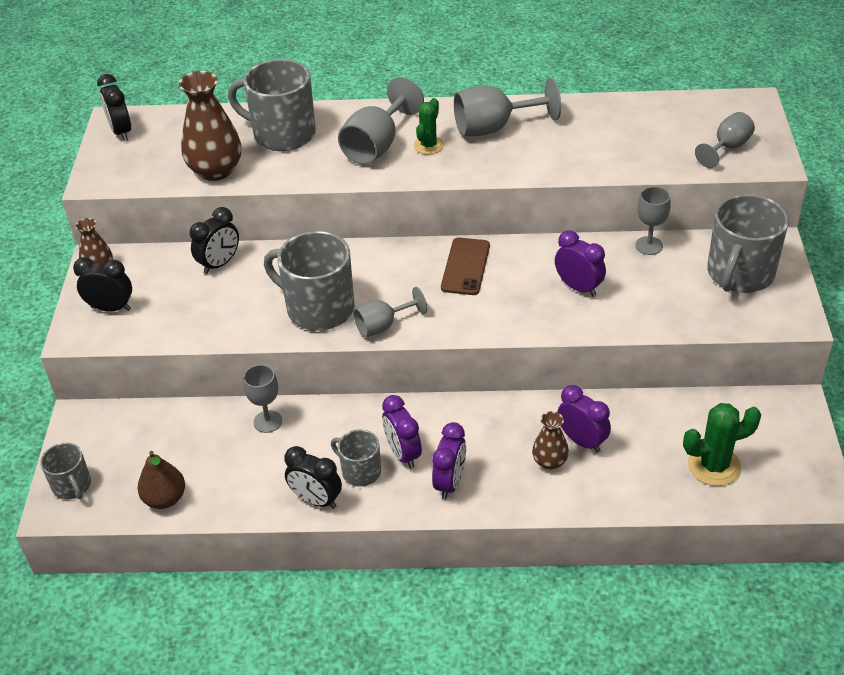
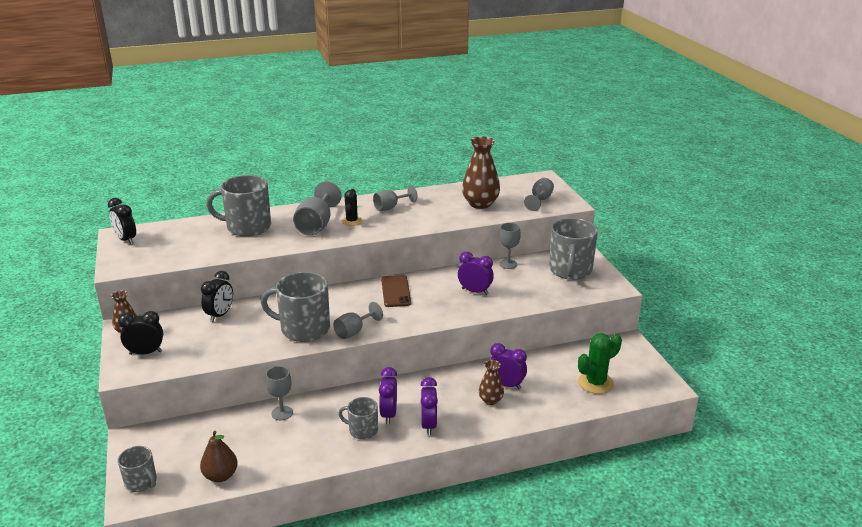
camera: 20 degrees left, 15 degrees down
(216, 170) = (207, 252): brown vase -> brown vase (480, 204)
(316, 500) = (337, 454): black clock -> none
(403, 454) = (388, 414): purple clock -> purple clock turned 45 degrees clockwise
(428, 145) = (351, 221): green cactus -> black cactus
(494, 128) = (390, 207): grey goblet -> grey goblet, size x0.63

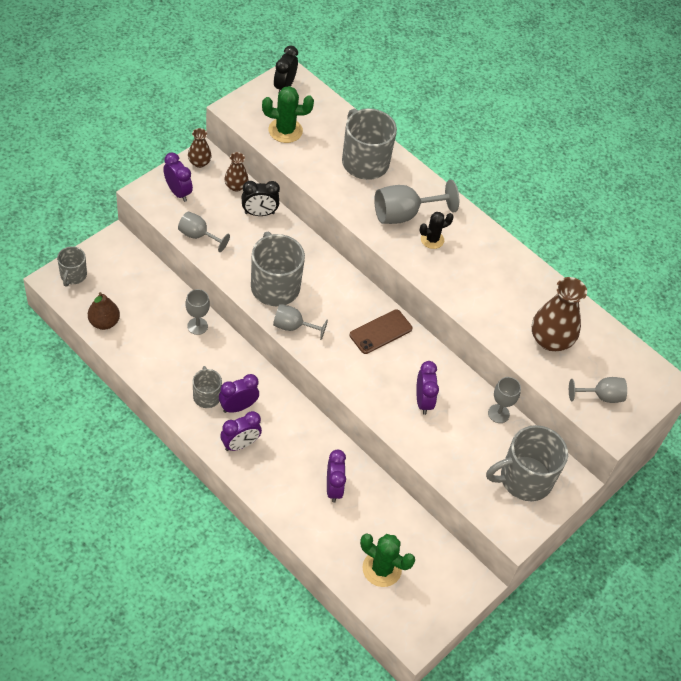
camera: 55 degrees right, 25 degrees up
(145, 353) = (178, 192): black clock -> purple clock
(172, 252) = (285, 130): none -> green cactus
(390, 207) = (484, 260): grey goblet -> grey goblet (198, 236)
(490, 400) = (302, 482): brown vase -> brown vase (236, 186)

